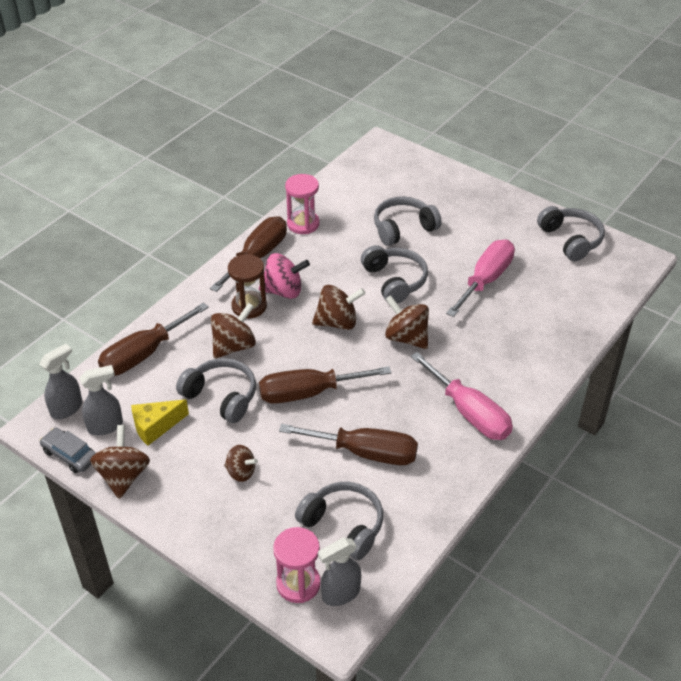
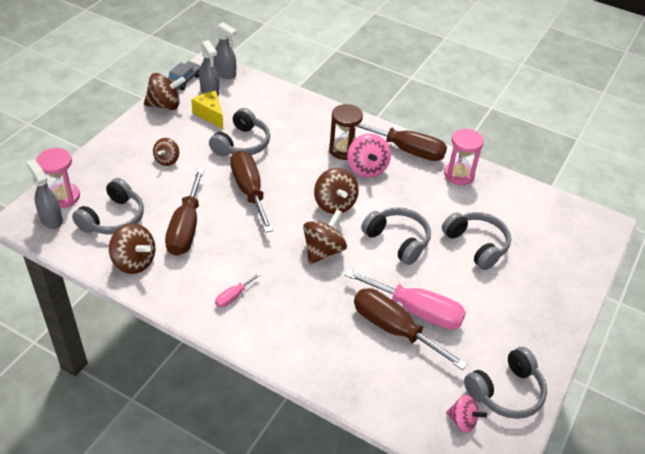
camera: 80 degrees right, 0 degrees up
(144, 354) = (281, 101): brown screwdriver -> brown screwdriver (394, 329)
(234, 346) = (296, 146): brown spinning top -> brown spinning top (134, 262)
(394, 281) = (397, 240): grey headphones -> grey headphones turned 105 degrees counterclockwise
(469, 413) = (233, 296): pink screwdriver -> pink screwdriver, size x0.46
(602, 269) = (462, 421): none -> pink spinning top

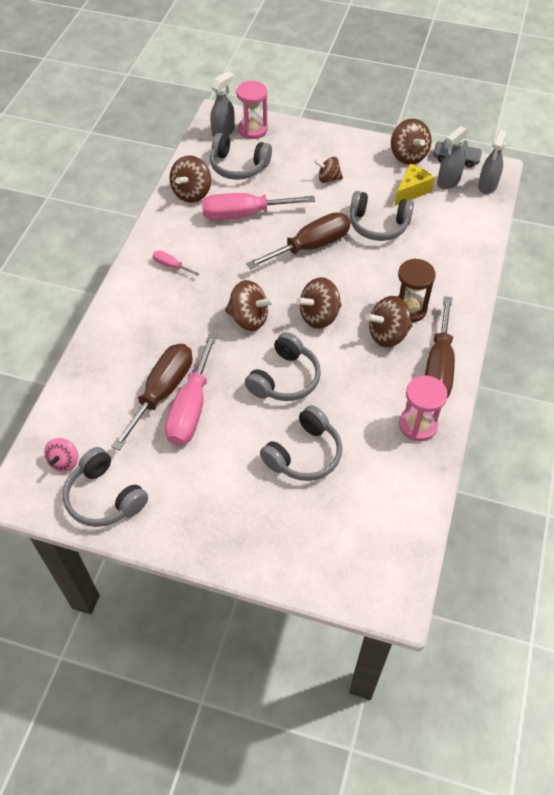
camera: 80 degrees right, 10 degrees up
(186, 228) = (244, 214): brown screwdriver -> pink screwdriver
(367, 169) = (387, 334): pink spinning top -> brown spinning top

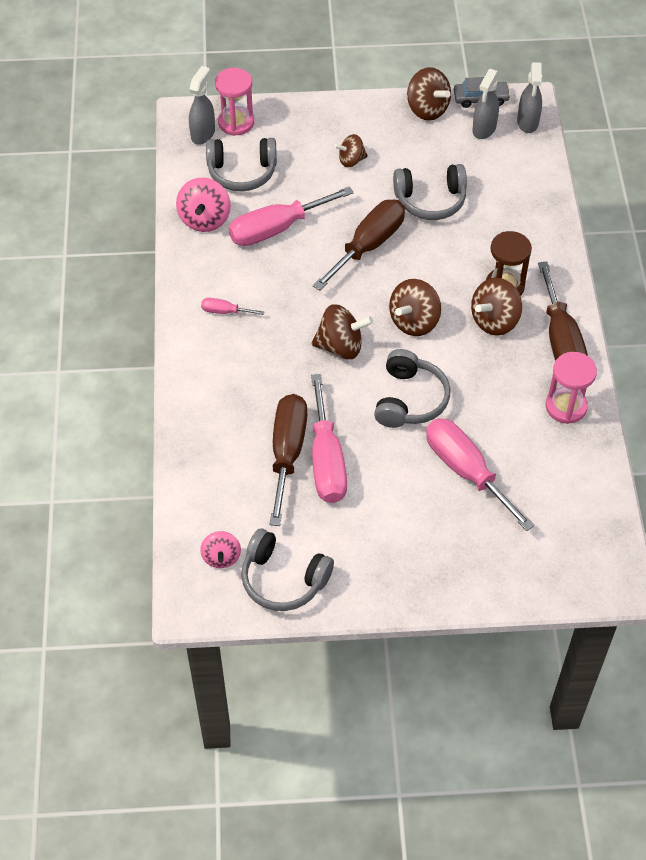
camera: 20 degrees left, 0 degrees up
(192, 193) = (205, 219): brown spinning top -> pink spinning top
(304, 454) = (466, 471): grey headphones -> pink screwdriver
(411, 191) = (449, 151): yellow cheese -> none

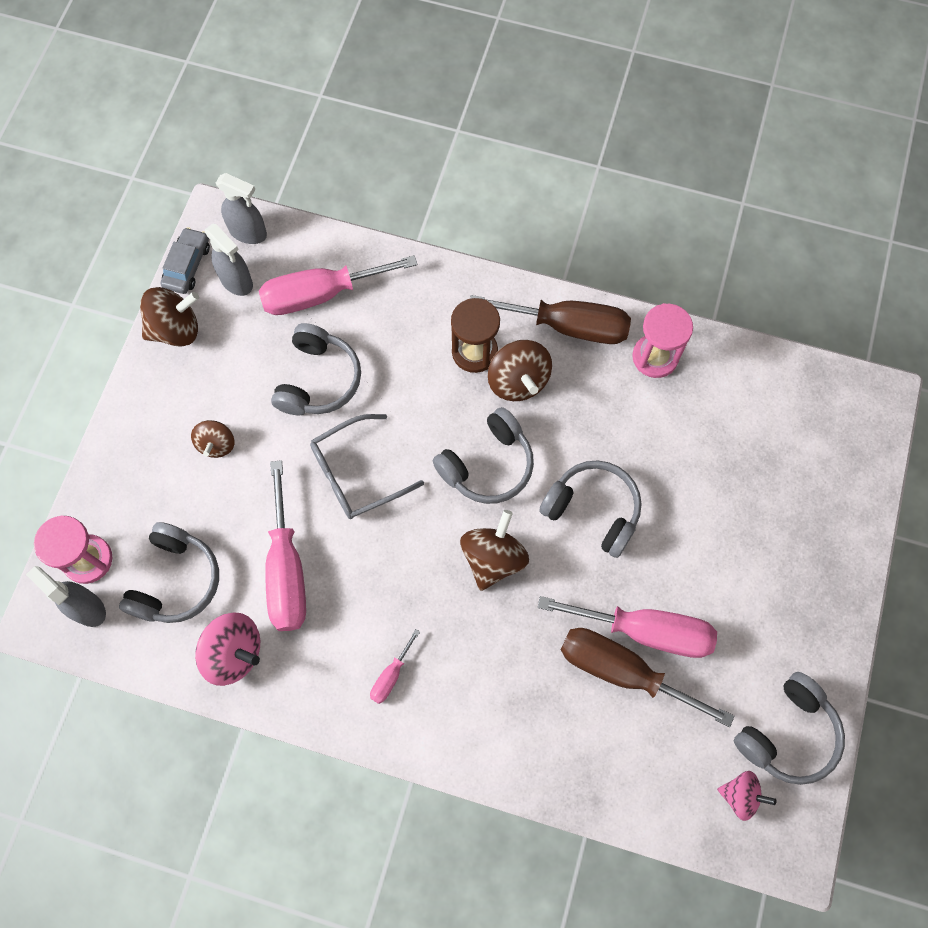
camera: 70 degrees left, 15 degrees up
(368, 245) = (357, 473): brown screwdriver -> grey glasses
(414, 321) = (487, 465): brown spinning top -> grey headphones
(466, 471) = (705, 488): pink screwdriver -> pink screwdriver (321, 294)

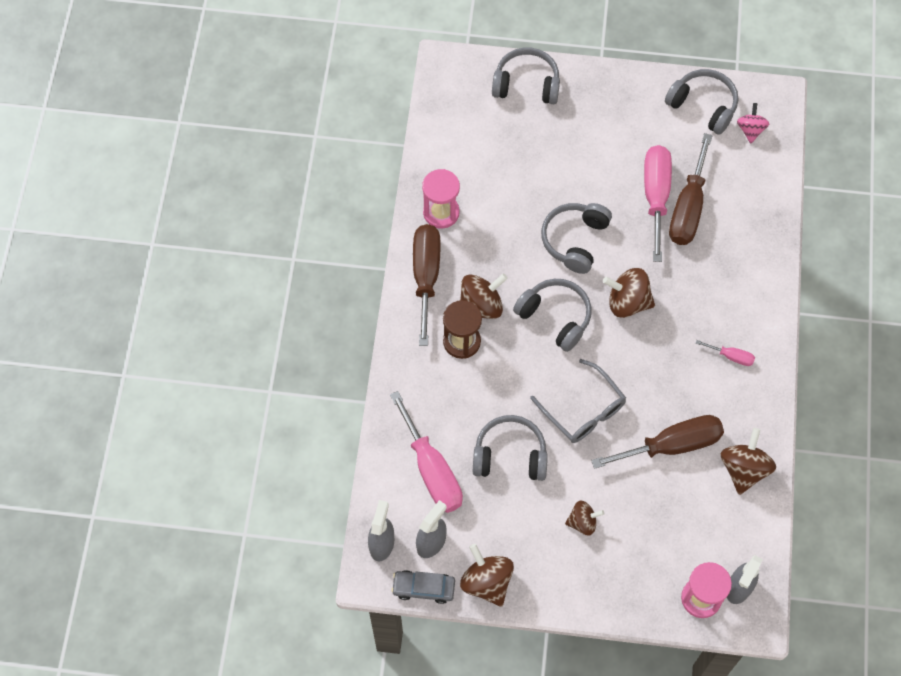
camera: 100 degrees left, 5 degrees down
(176, 580) = (700, 525): grey headphones -> grey headphones (526, 84)
(234, 653) = (744, 469): pink spinning top -> brown spinning top
(287, 569) = (671, 445): pink screwdriver -> brown screwdriver

